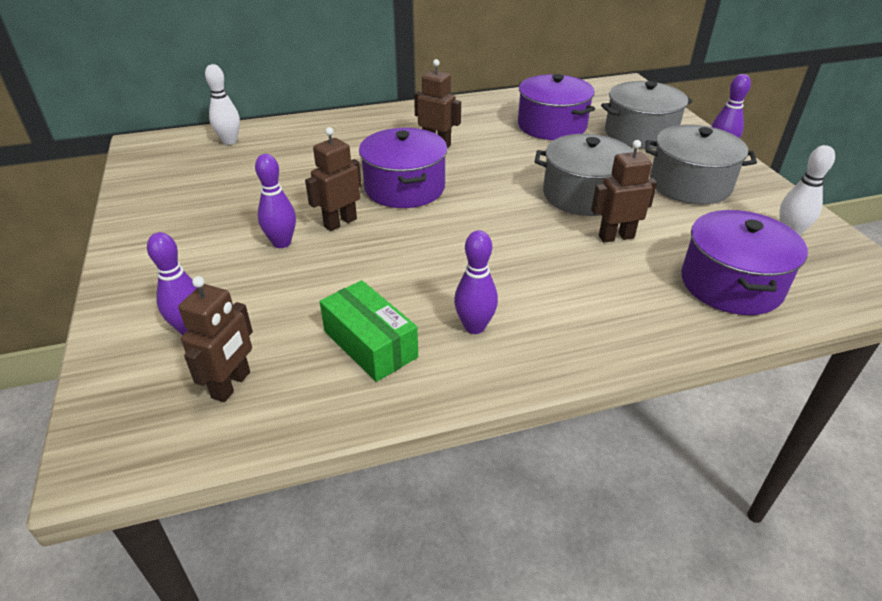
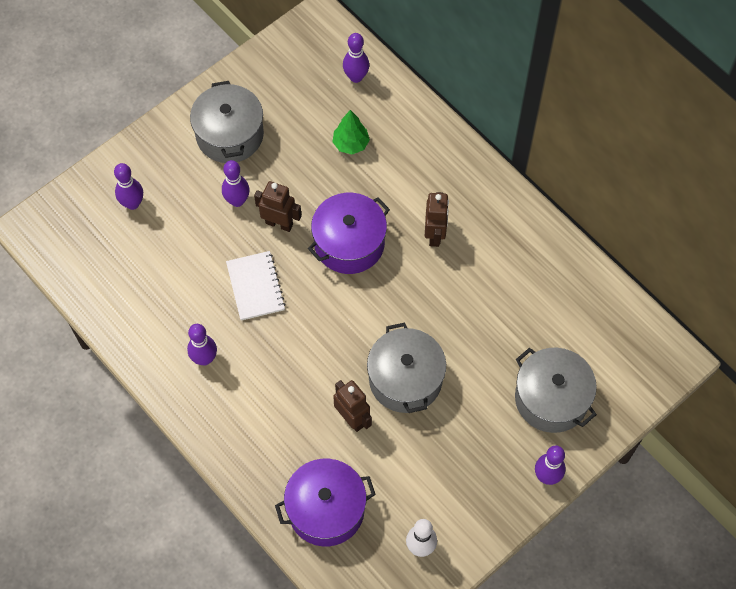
camera: 65 degrees right, 25 degrees up
(229, 141) = (356, 77): white bowling pin -> purple bowling pin
(231, 385) = (101, 254): brown robot -> none
(296, 160) = (351, 144): none -> green tree
(370, 344) = (163, 307): green box -> none
(404, 259) = (255, 286): none -> white notebook
(552, 126) = (526, 316): purple pot -> none
(690, 184) = (467, 459): grey pot -> grey pot (229, 134)

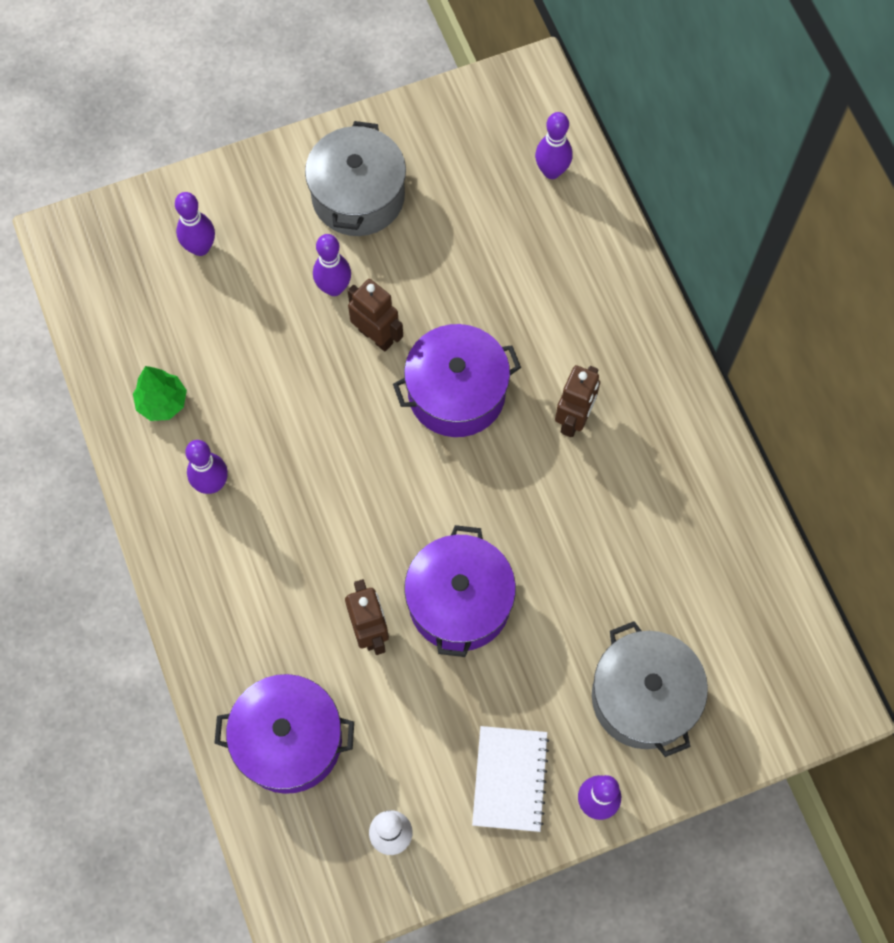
camera: 20 degrees right, 5 degrees up
(255, 286) = (313, 410): white notebook -> white notebook (509, 779)
(351, 144) = (510, 259): green tree -> green tree (162, 403)
(405, 379) = (459, 602): grey pot -> purple pot

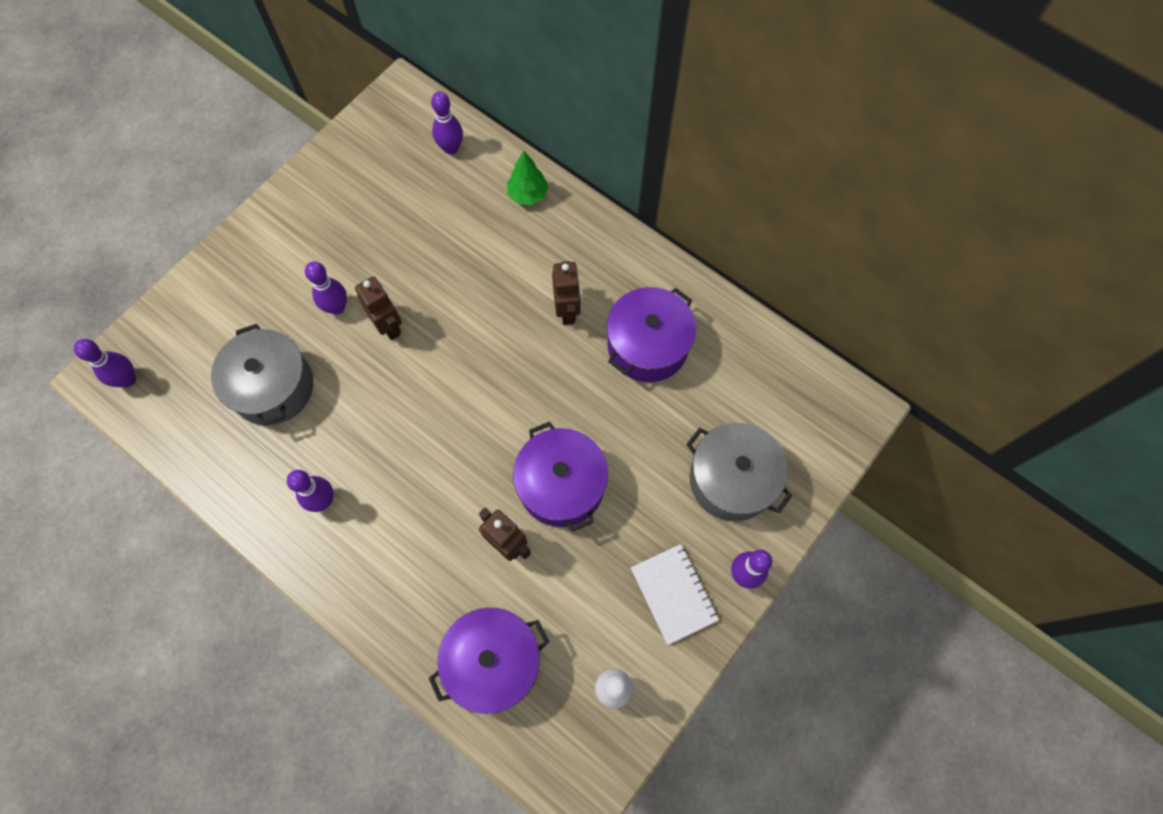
camera: 30 degrees left, 0 degrees up
(162, 403) = (249, 460): green tree -> green tree (528, 194)
(200, 247) = (216, 330): purple bowling pin -> purple bowling pin (128, 379)
(358, 196) = (318, 233): grey pot -> grey pot (273, 387)
(376, 336) = (389, 326): brown robot -> brown robot turned 45 degrees clockwise
(456, 393) = (472, 336): purple pot -> purple pot (647, 345)

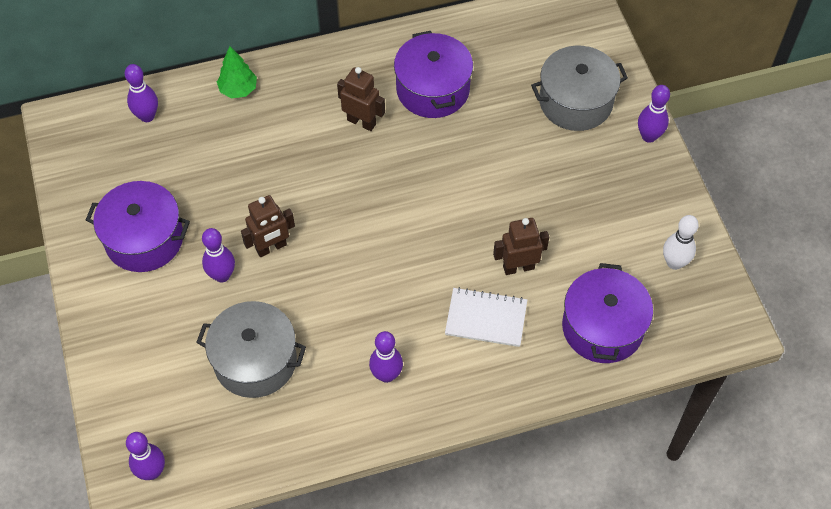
camera: 55 degrees left, 10 degrees down
(389, 326) = (271, 247): brown robot -> brown robot turned 150 degrees clockwise
(561, 485) = (499, 207): purple pot -> purple pot (144, 239)
(673, 594) = (633, 186): white notebook -> white notebook (486, 318)

